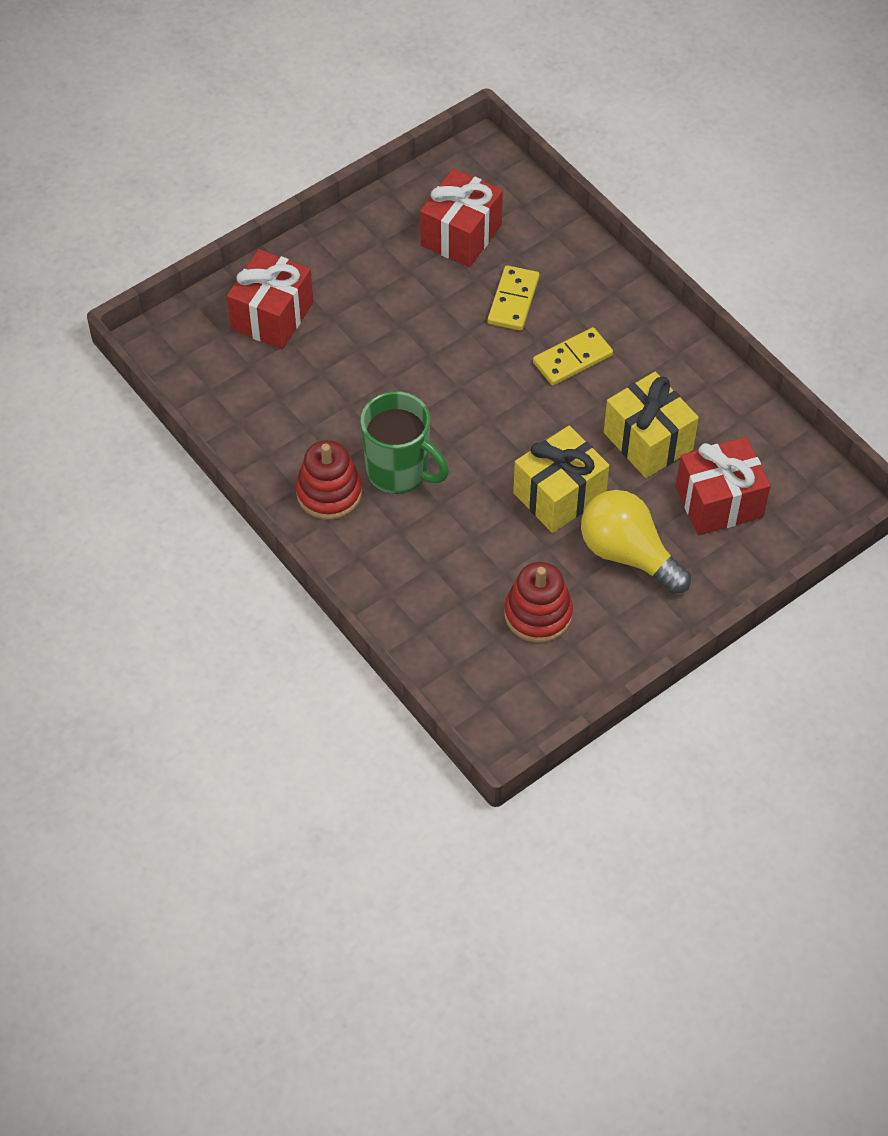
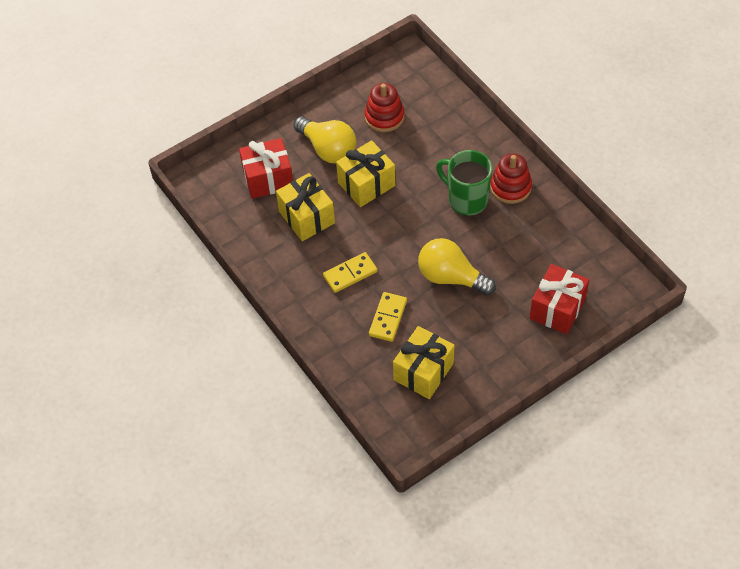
camera: 175 degrees left, 0 degrees up
(424, 356) = (451, 277): none -> yellow light bulb
(461, 235) = (423, 371): red gift -> yellow gift

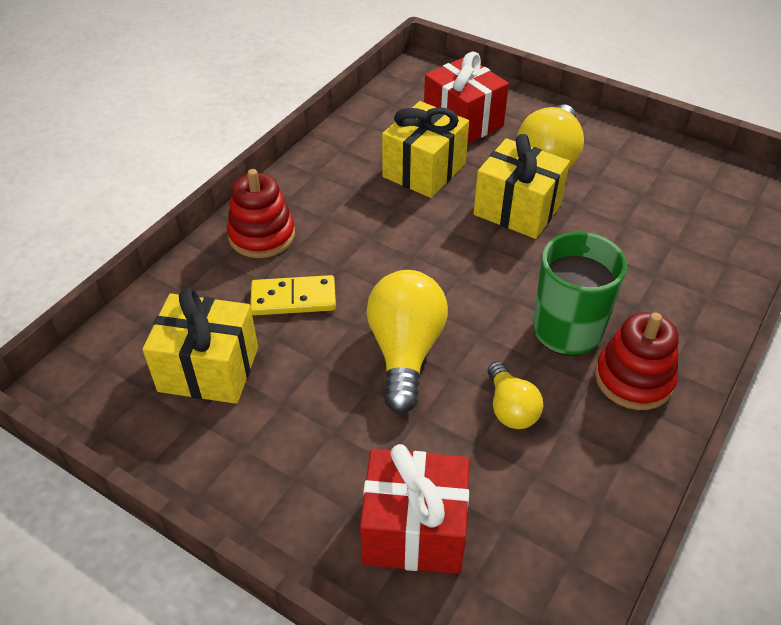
camera: 65 degrees right, 10 degrees down
(350, 274) = (353, 237): yellow domino -> none
(384, 117) = (647, 194): red stacking toy -> red stacking toy (262, 235)
(506, 245) = (510, 408): none -> yellow light bulb

